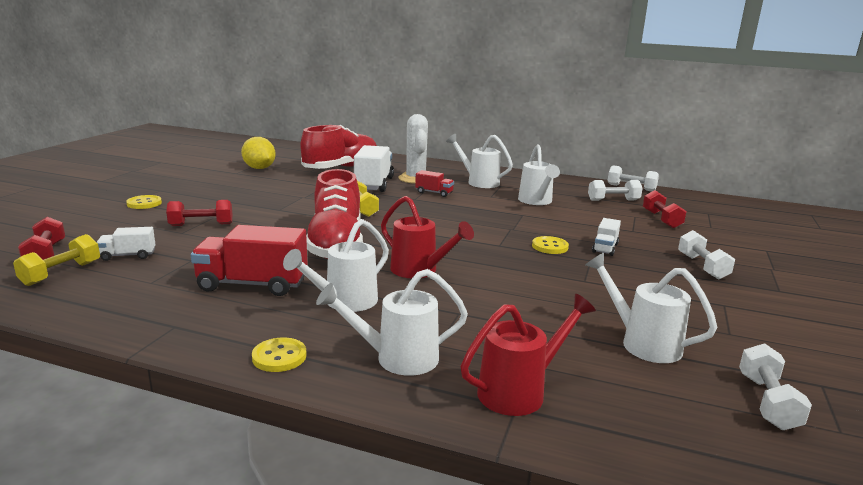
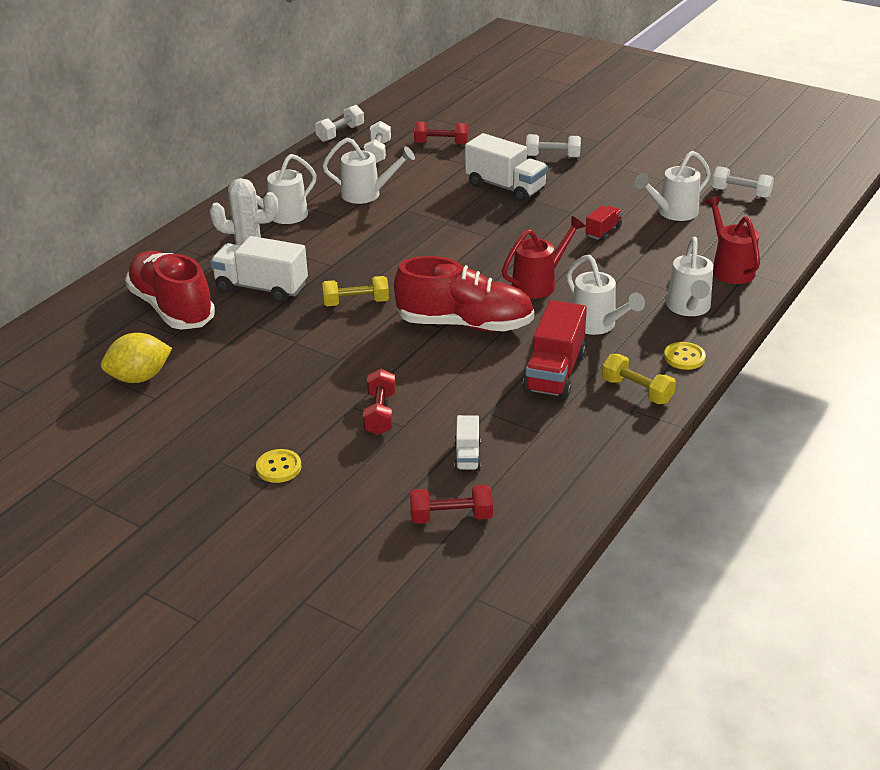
camera: 75 degrees left, 15 degrees up
(61, 273) = (509, 494): yellow dumbbell -> yellow dumbbell (637, 391)
(434, 193) = (313, 250): red truck -> red truck (603, 231)
(550, 246) = (496, 212): yellow button -> none
(605, 248) = (505, 187): white truck -> white truck, size x1.91

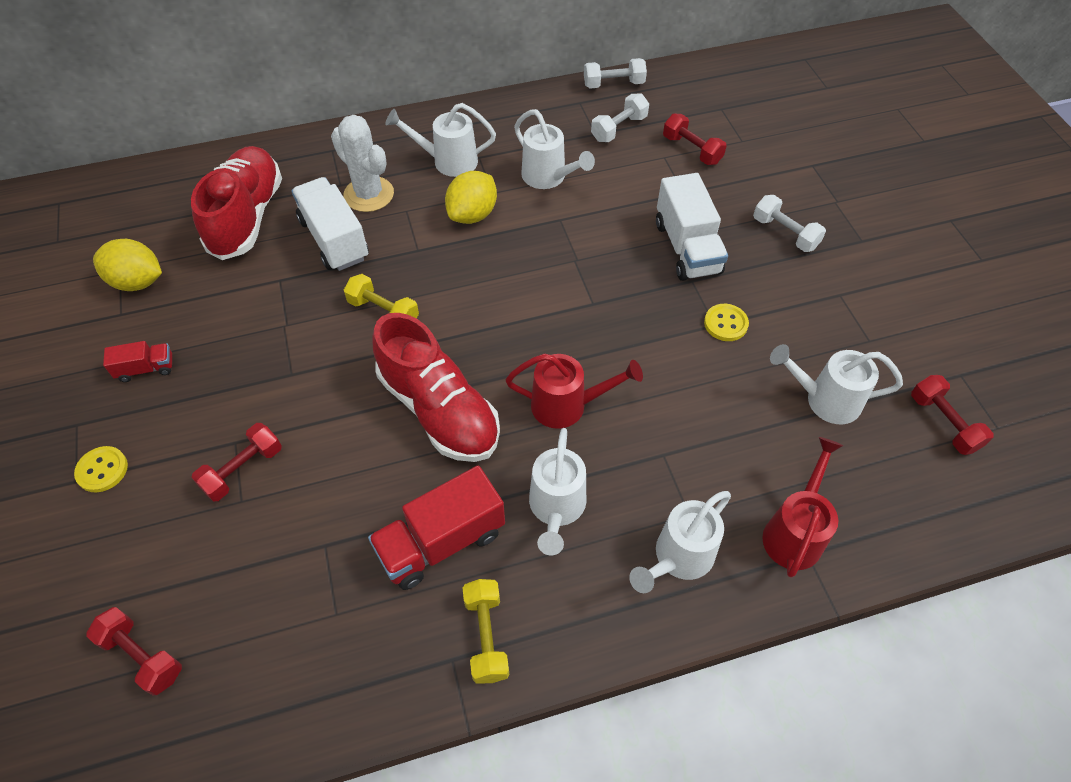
camera: 40 degrees right, 20 degrees up
(343, 233) = (472, 214): none -> yellow lemon
(467, 456) = (244, 588): white truck -> none
(603, 231) = (716, 376): red truck -> red truck (146, 369)
(684, 357) = (589, 628): yellow button -> yellow button (725, 323)
(741, 193) = (943, 423): white dumbbell -> red dumbbell

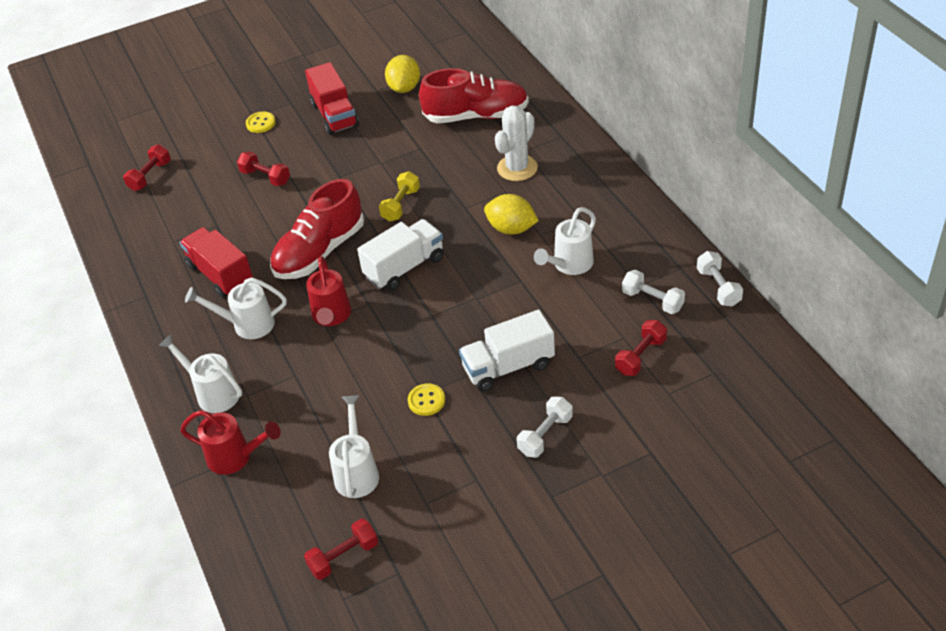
camera: 85 degrees right, 10 degrees down
(146, 369) = (334, 115): red truck -> red truck, size x1.91
(334, 239) = (465, 163): white truck -> white truck (404, 267)
(448, 161) = (570, 202): white watering can -> none
(486, 636) = (159, 308): yellow dumbbell -> none

